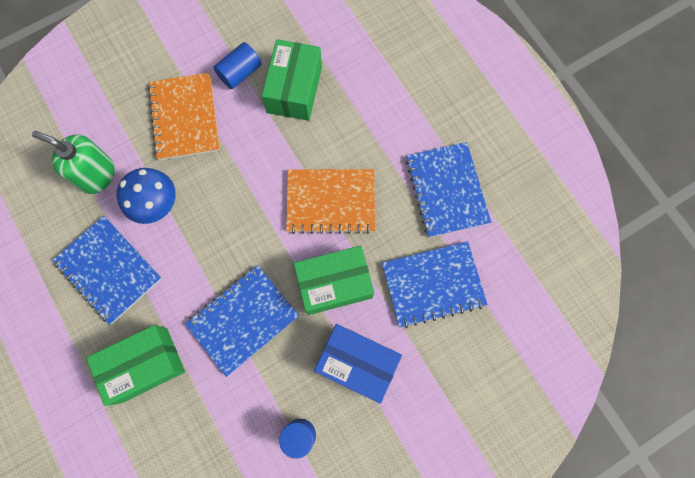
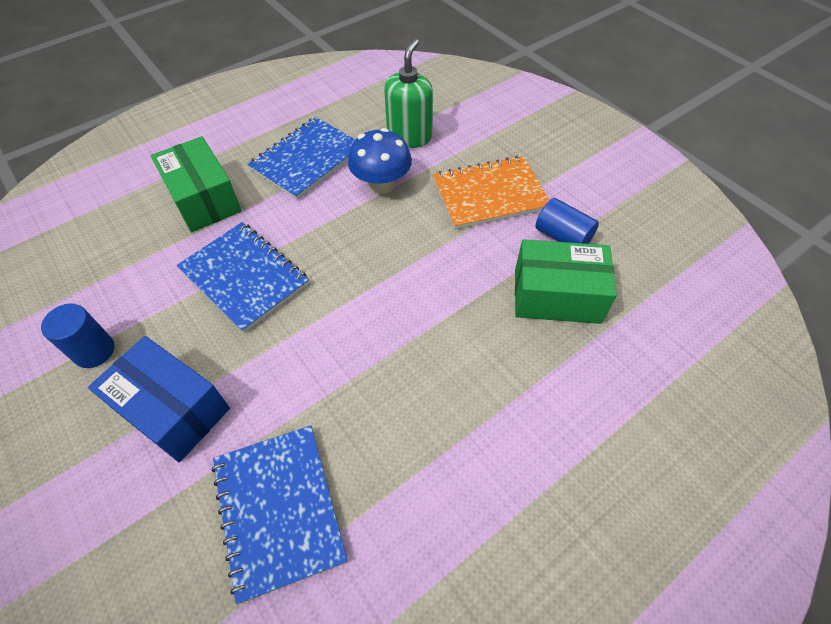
camera: 85 degrees right, 20 degrees down
(331, 202) = (401, 355): orange notebook -> none
(334, 283) = (285, 370): green box -> none
(357, 363) = (172, 409): blue box -> blue box turned 75 degrees counterclockwise
(446, 190) = (437, 522): blue notebook -> none

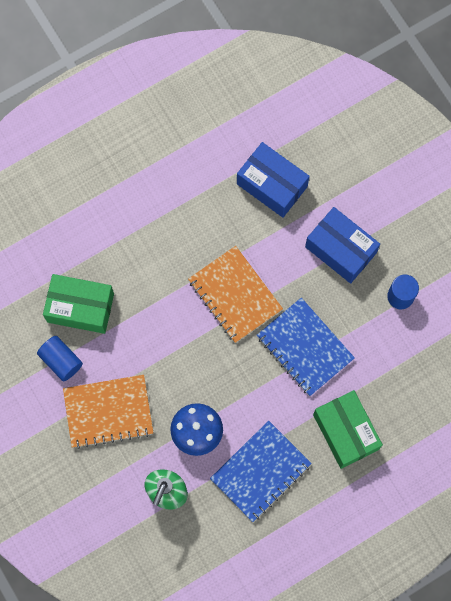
camera: 175 degrees left, 20 degrees up
(278, 510) = (272, 185): blue notebook -> blue box
(340, 330) = (235, 295): none -> orange notebook

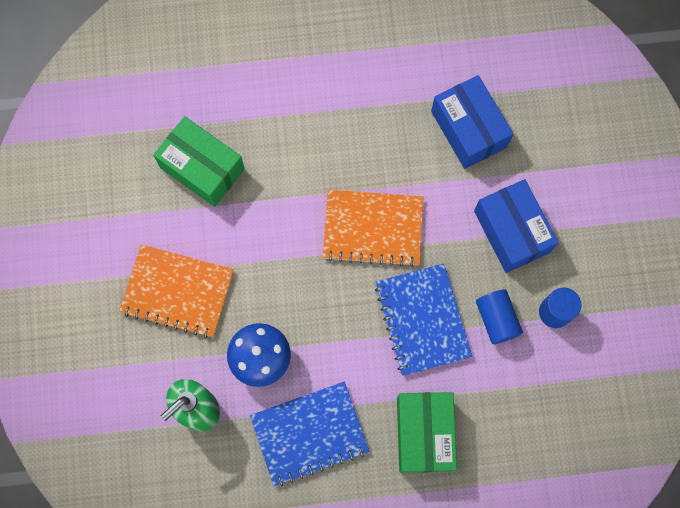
camera: 25 degrees right, 0 degrees up
(61, 361) = (154, 215): blue cylinder -> blue cylinder (496, 319)
(235, 295) = (373, 229): orange notebook -> orange notebook turned 75 degrees counterclockwise

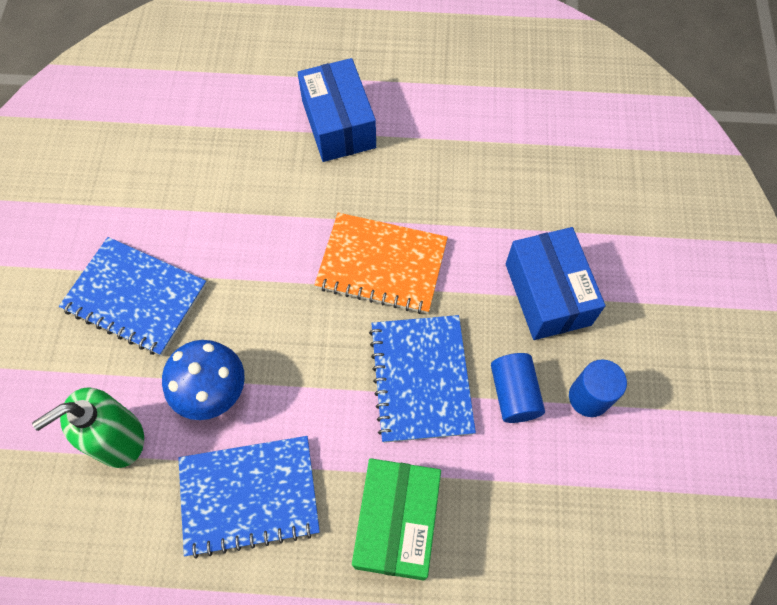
camera: 10 degrees right, 10 degrees down
(177, 292) = (135, 297): orange notebook -> blue notebook
(202, 168) = (202, 171): green box -> none
(468, 129) = (513, 176): blue box -> blue box (338, 124)

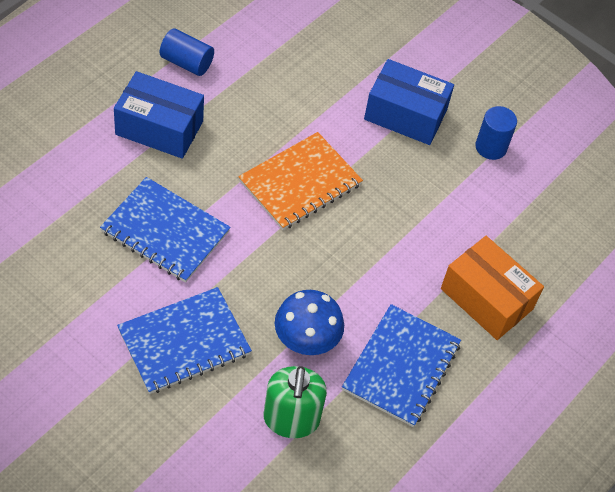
camera: 60 degrees left, 10 degrees down
(396, 523) = (486, 299): green box -> orange box
(421, 379) = (403, 220): blue notebook -> blue notebook (165, 231)
(514, 394) = (456, 181): blue cylinder -> blue cylinder (186, 62)

